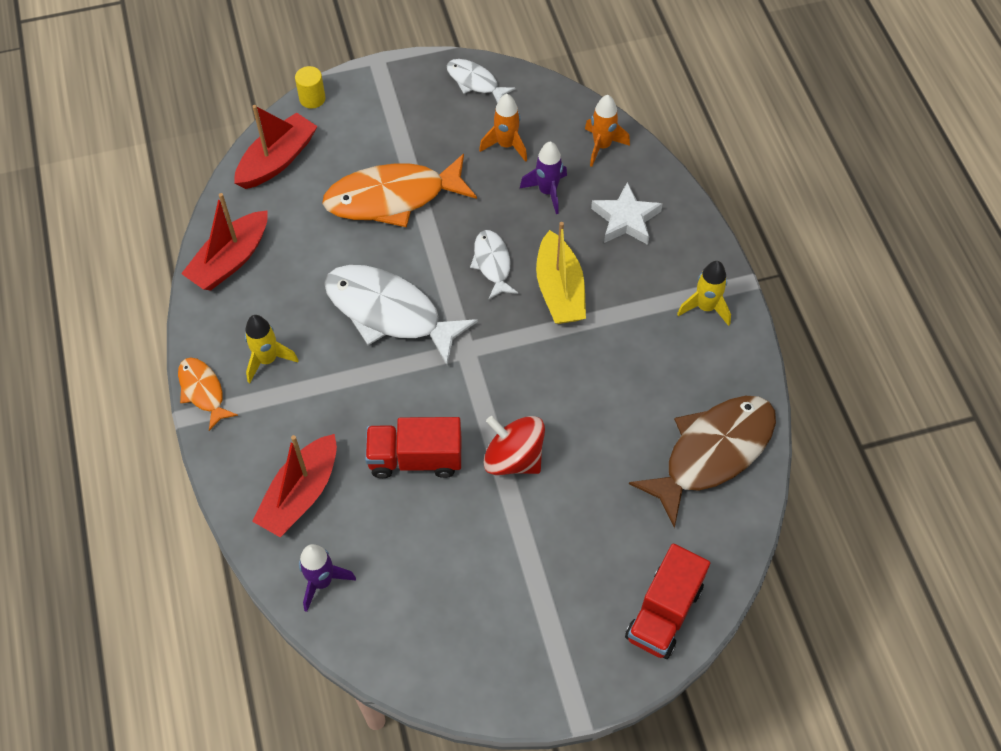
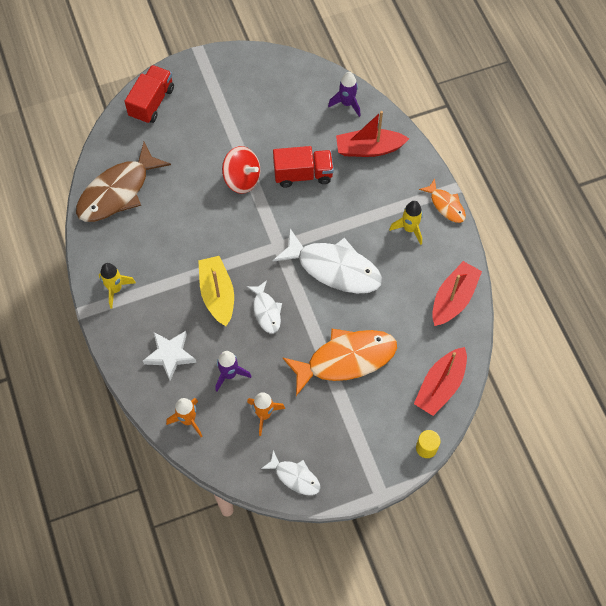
camera: 175 degrees right, 5 degrees up
(301, 494) = (369, 149): red boat -> red boat turned 120 degrees counterclockwise

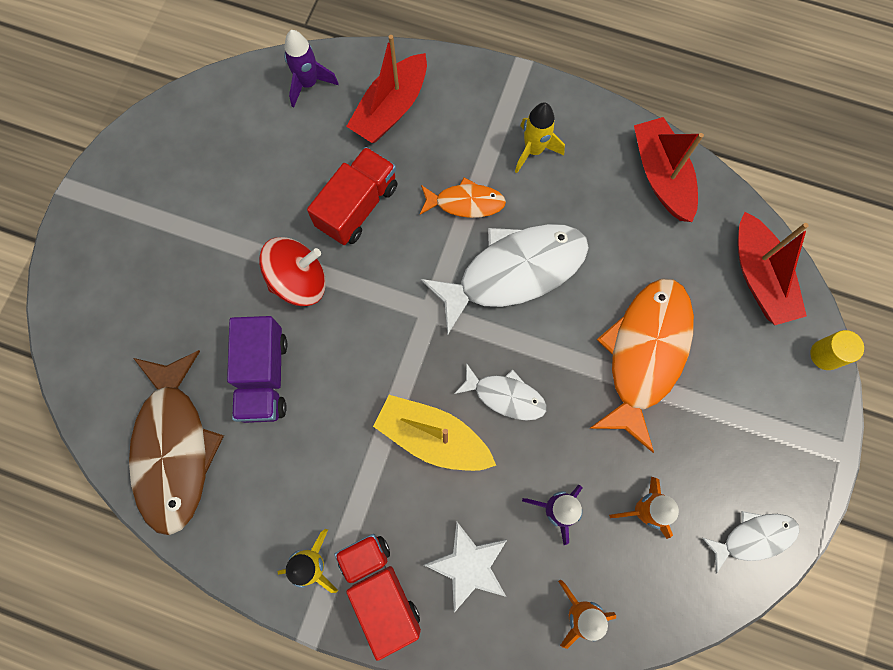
camera: 50 degrees left, 10 degrees up
(151, 102) = (85, 303): red truck -> red truck (380, 589)
(183, 201) = (264, 376): none -> purple truck
(445, 205) = (536, 89): orange fish -> orange fish (465, 203)

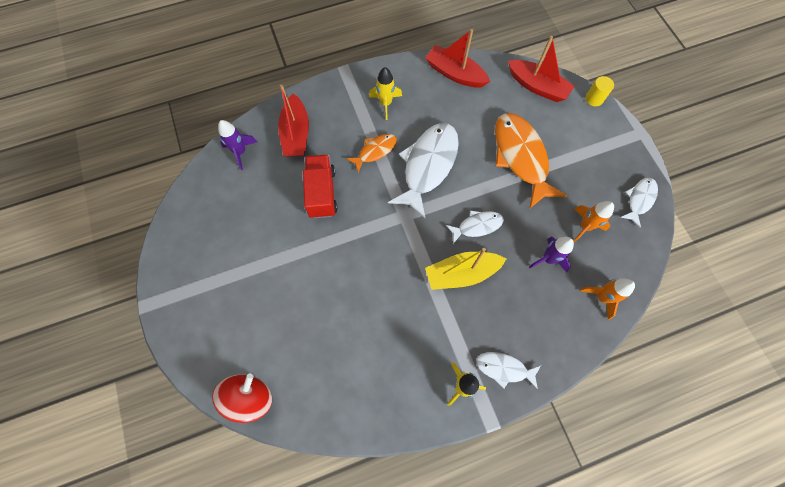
camera: 40 degrees left, 5 degrees down
(174, 448) = (334, 392): brown fish -> none
(264, 376) = (349, 314): purple truck -> none
(299, 281) = (324, 252): red spinning top -> red spinning top (250, 397)
(380, 589) = (504, 368): red truck -> white fish
(469, 565) = (534, 319): white star -> none

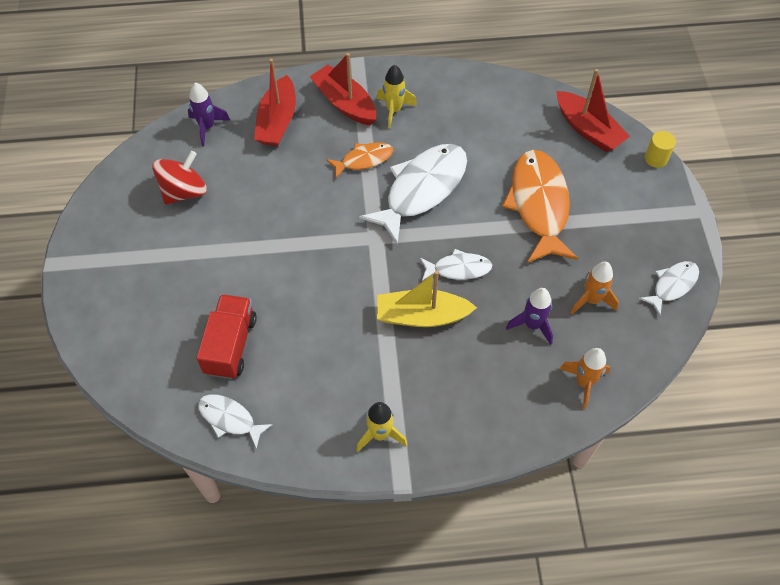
camera: 15 degrees right, 10 degrees down
(250, 397) = (136, 385): red spinning top -> red spinning top (184, 191)
(322, 193) = (286, 191): red truck -> red truck (230, 345)
(455, 74) = (490, 94): red boat -> red boat (345, 103)
(504, 368) = (437, 430): white fish -> white fish (230, 419)

